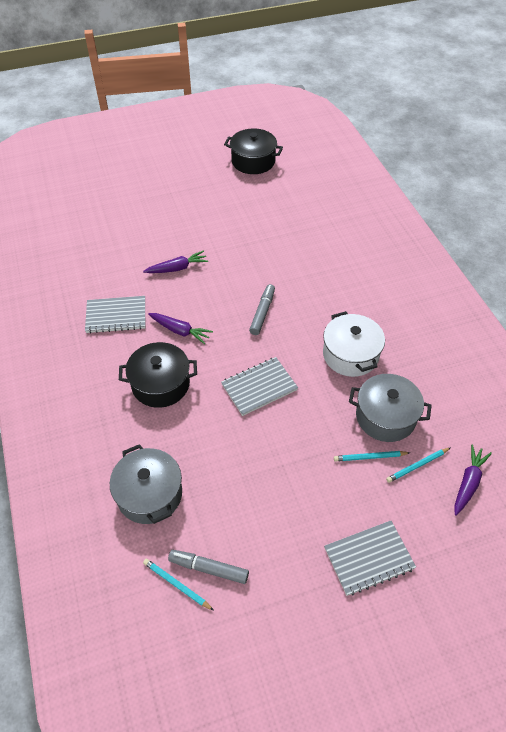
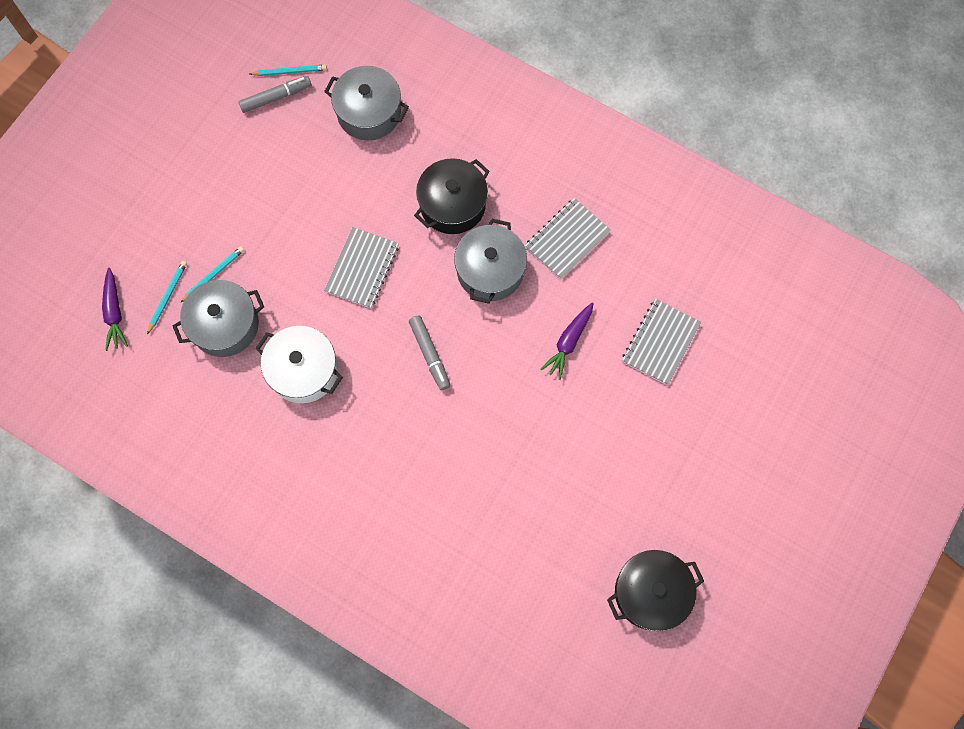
camera: 140 degrees right, 20 degrees up
(180, 331) = (490, 270): purple carrot -> grey pot
(369, 558) = (161, 190): grey notebook -> grey notebook (660, 342)

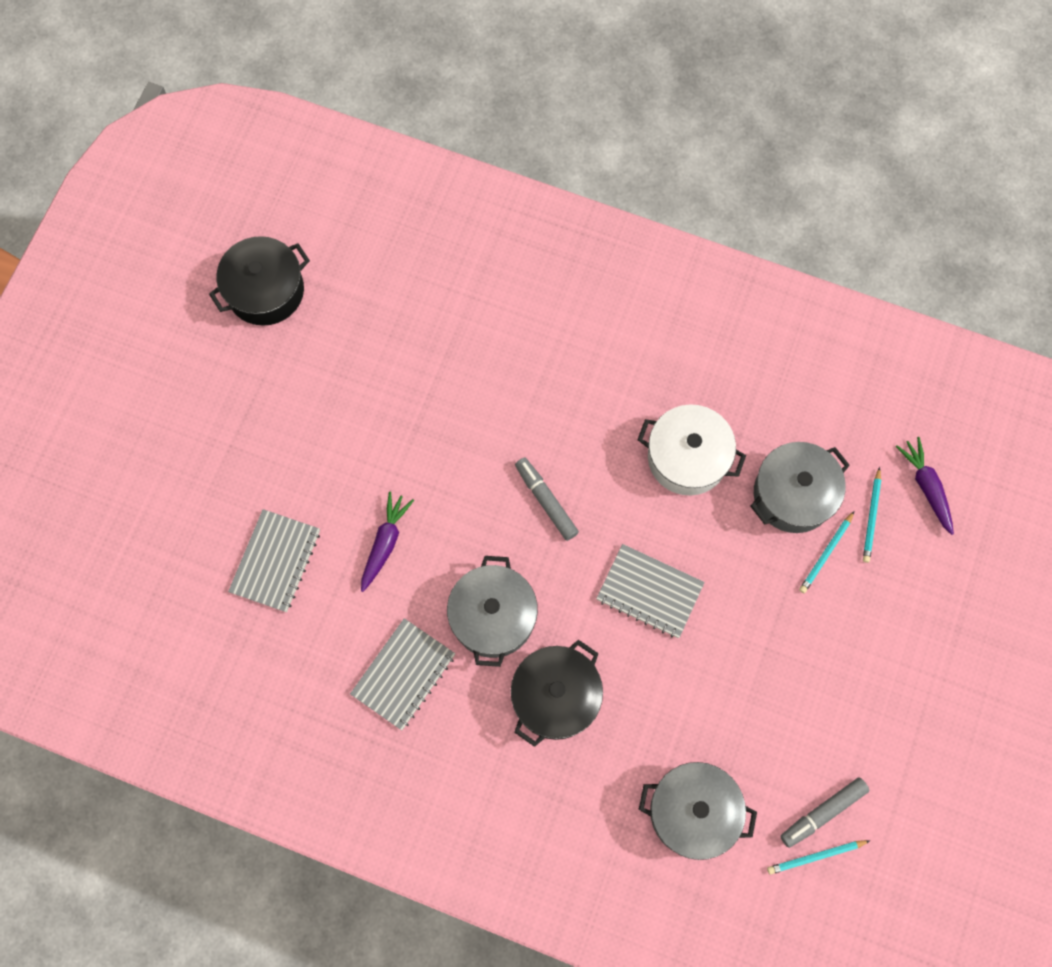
camera: 170 degrees right, 0 degrees up
(362, 269) = (649, 592): grey notebook -> grey notebook turned 75 degrees counterclockwise

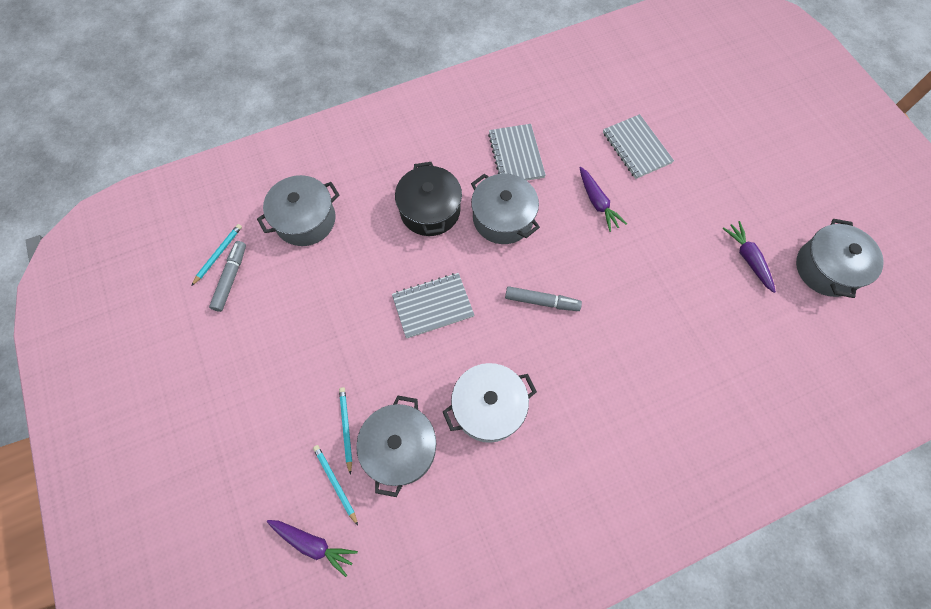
camera: 135 degrees right, 5 degrees down
(266, 291) = (826, 268): black pot -> grey pot
(320, 361) = (748, 259): none -> purple carrot

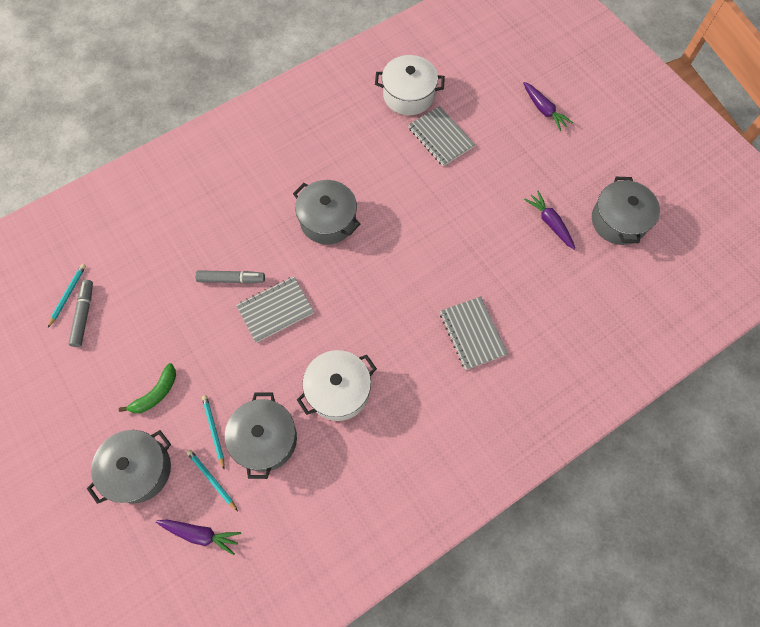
camera: 10 degrees left, 0 degrees up
(291, 376) = (156, 393): none -> green banana
(305, 220) = (145, 250): grey pot -> grey pot (139, 470)
(430, 210) = (260, 223): black pot -> none
(516, 155) = (332, 160): grey notebook -> grey notebook (472, 333)
(541, 301) = (373, 290): grey marker -> grey marker (231, 279)
(597, 202) = (411, 193): purple carrot -> purple carrot (543, 110)
(607, 98) = (408, 95): none -> white pot

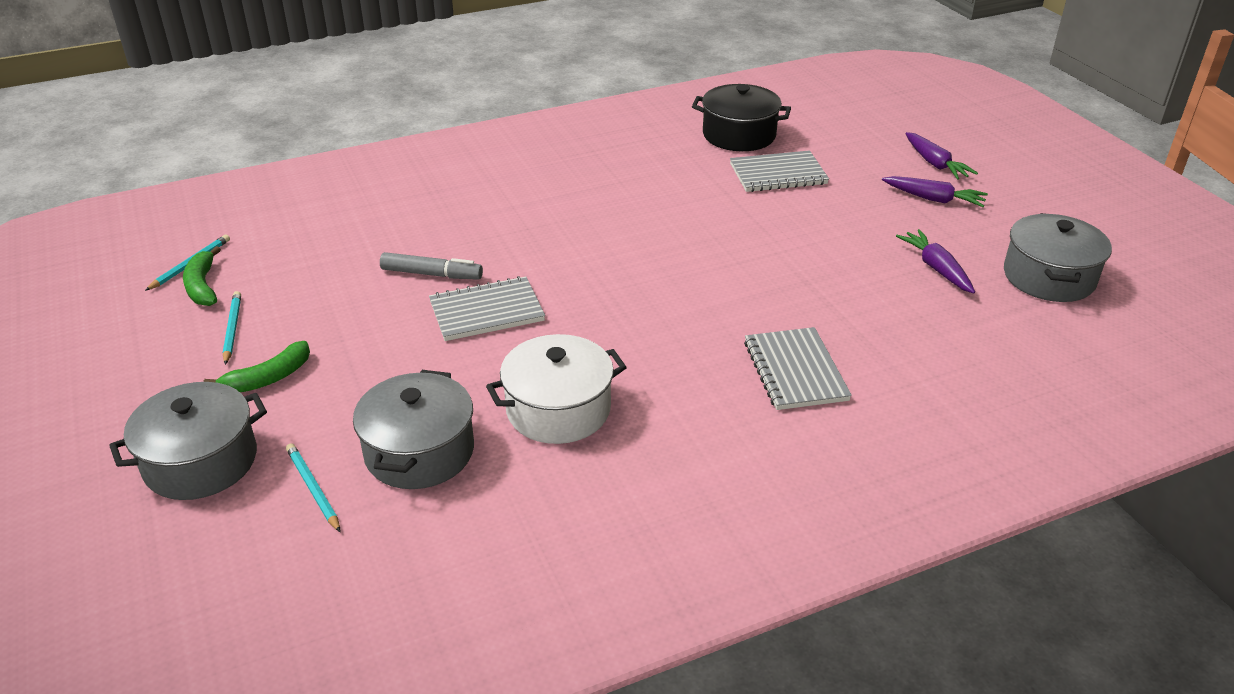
camera: 10 degrees right, 30 degrees down
(84, 315) = (203, 286): grey marker -> green banana
(200, 534) = (264, 556): purple carrot -> purple carrot (933, 199)
(214, 431) = (340, 431): turquoise pencil -> turquoise pencil (232, 329)
(328, 220) = (593, 233): grey pot -> none
(408, 95) = (739, 135): white pot -> black pot
(440, 137) = (778, 174): grey notebook -> grey notebook turned 75 degrees counterclockwise

